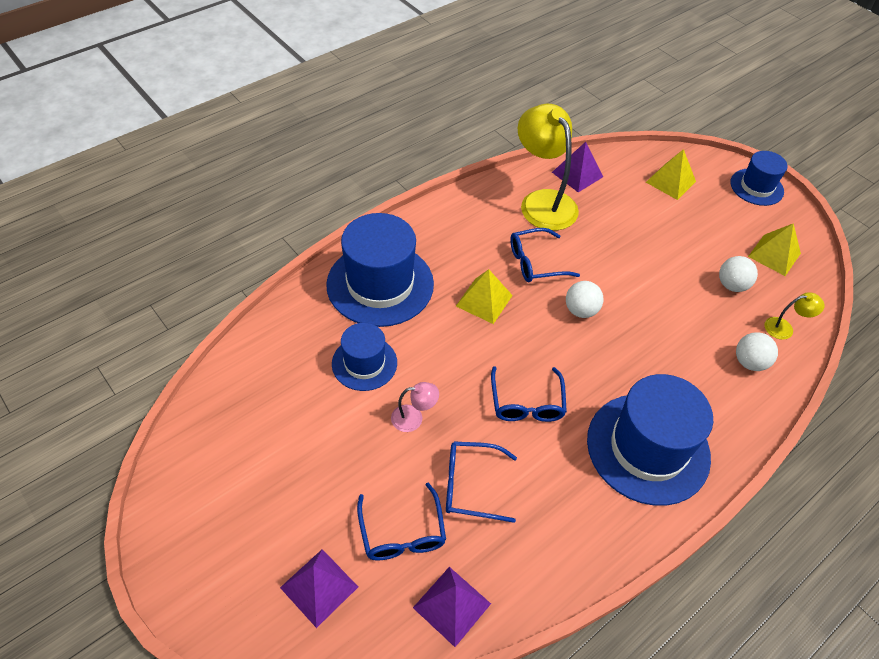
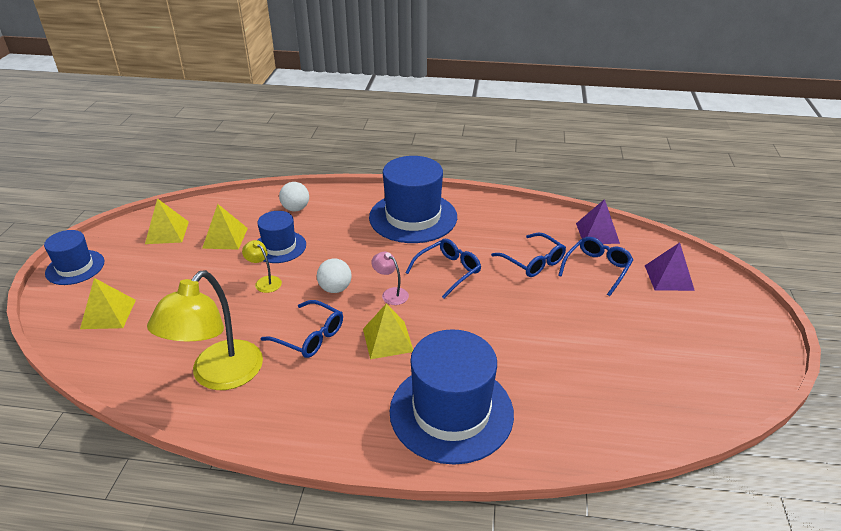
camera: 130 degrees left, 15 degrees down
(364, 363) = (531, 362): blue hat -> blue hat (279, 247)
(414, 418) = (531, 309): pink lamp -> pink lamp (391, 293)
(577, 174) = (149, 375): purple pyramid -> none
(731, 285) = (225, 238): white ball -> yellow pyramid
(784, 328) = (246, 206): yellow lamp -> yellow lamp (265, 282)

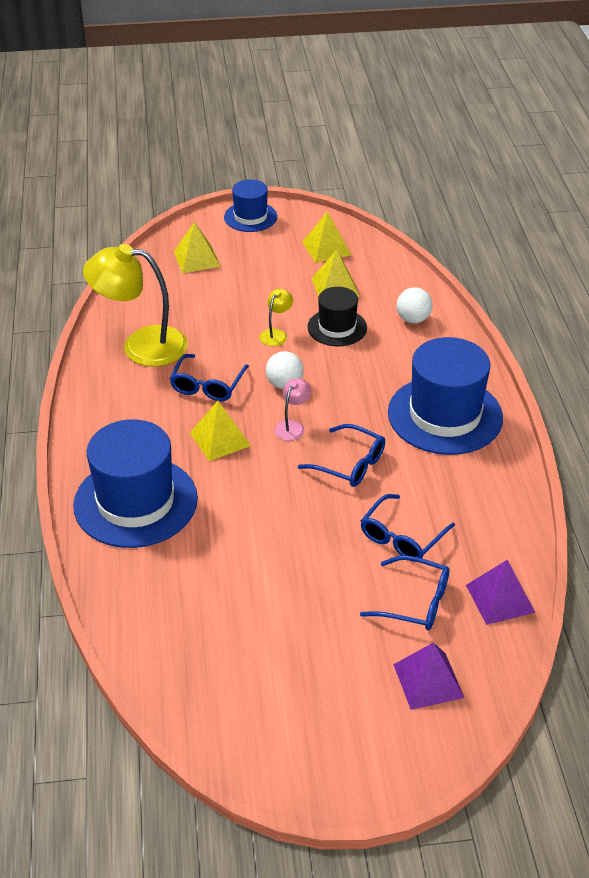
camera: 75 degrees right, 5 degrees up
(279, 247) = (337, 327): blue hat -> black hat

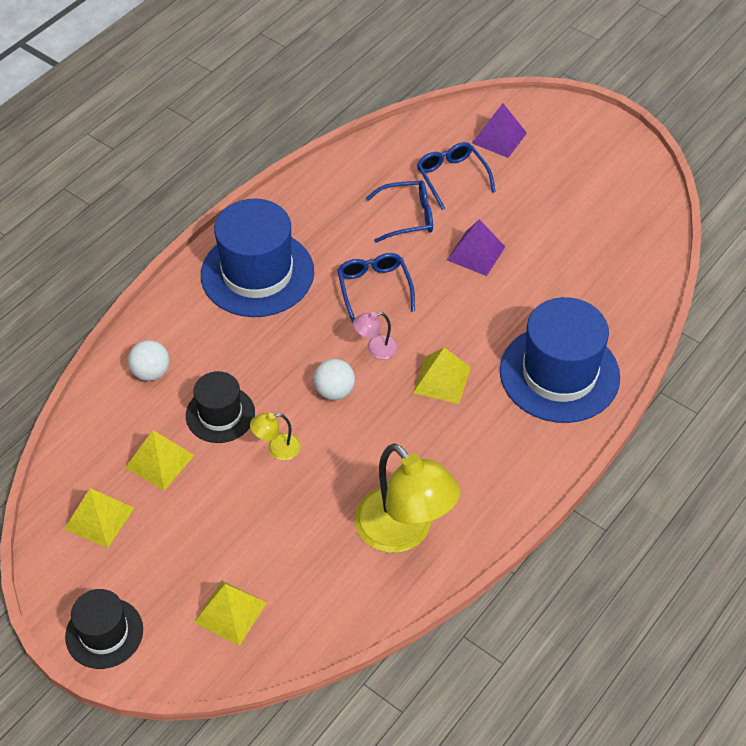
camera: 135 degrees left, 10 degrees up
(207, 385) = (395, 439): blue glasses -> none
(250, 217) = (104, 633): blue hat -> black hat
(500, 598) = (400, 145): purple pyramid -> purple pyramid (476, 253)

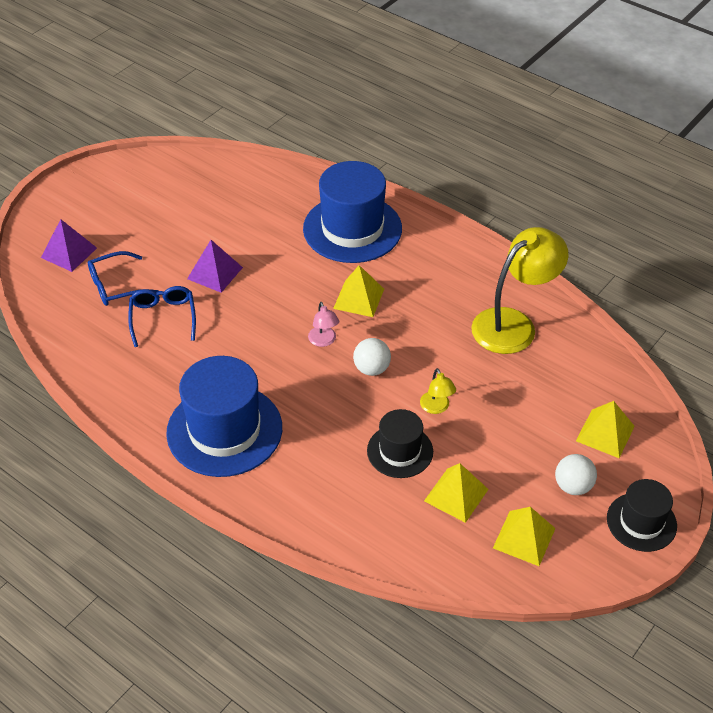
camera: 90 degrees left, 5 degrees down
(151, 372) = (350, 510): white ball -> white ball (573, 486)
(374, 288) = (251, 342): blue glasses -> none

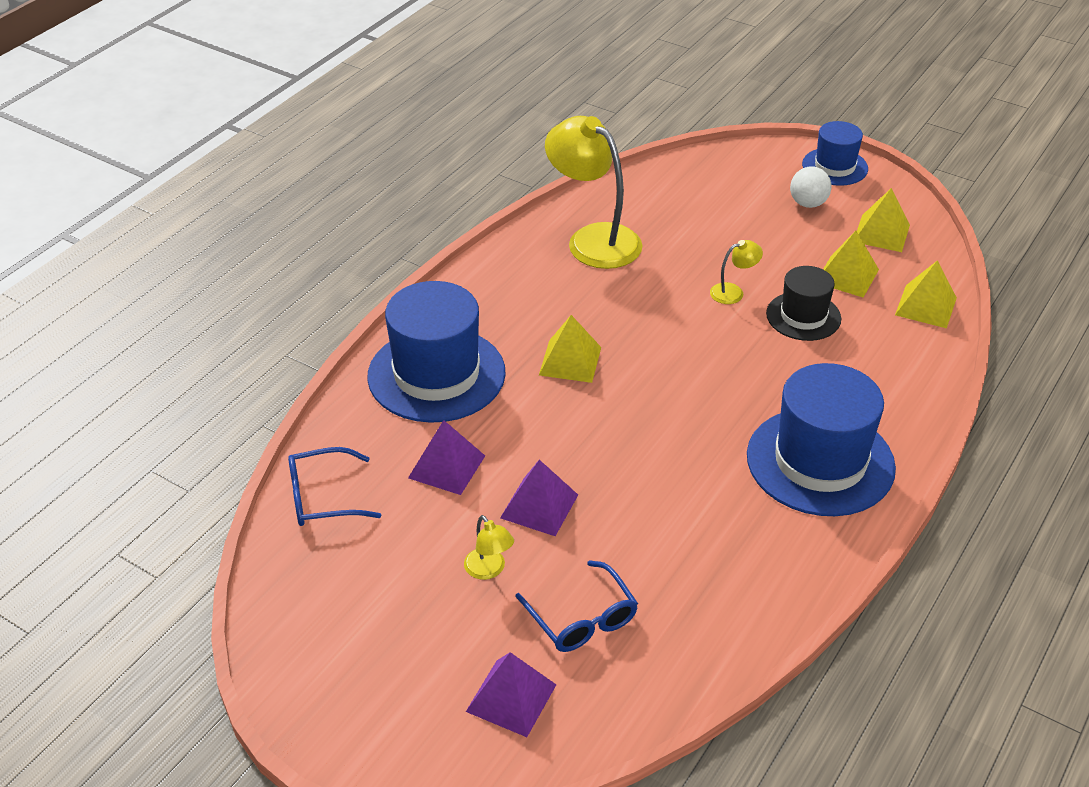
camera: 95 degrees left, 5 degrees down
(163, 318) = (639, 551): blue glasses -> blue glasses (323, 497)
(166, 247) = (489, 570): none -> yellow lamp
(260, 231) = (447, 467): none -> purple pyramid
(324, 341) = (650, 386): pink lamp -> none
(371, 369) = (687, 343): white ball -> none
(605, 433) = (735, 183): yellow pyramid -> yellow pyramid (926, 306)
(641, 522) = (834, 167): black hat -> blue hat

